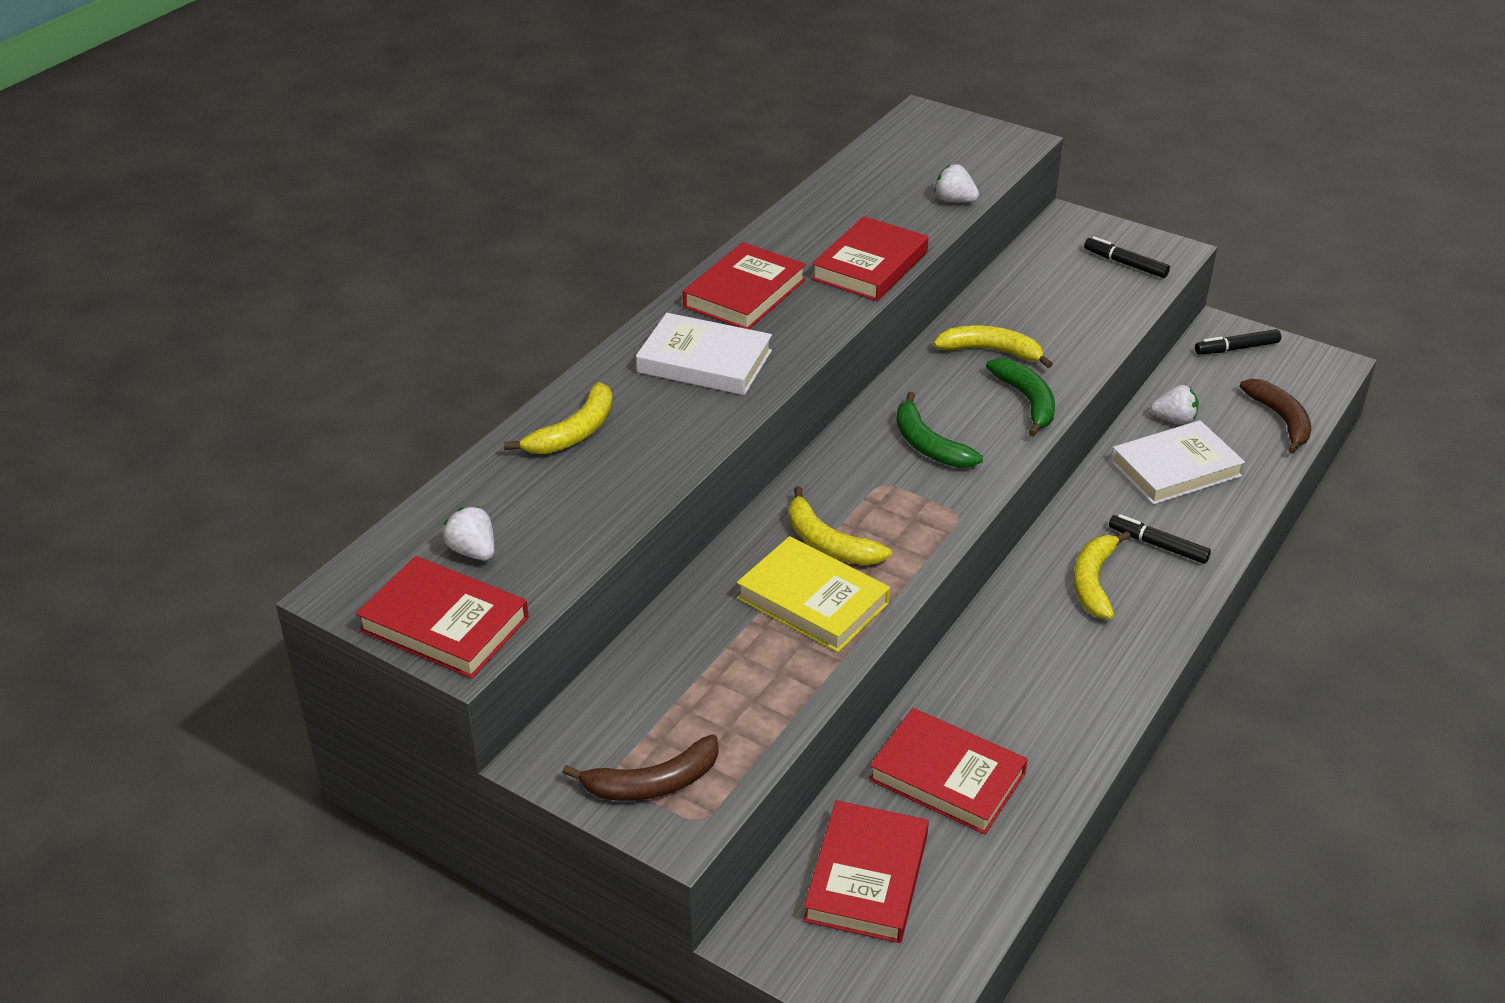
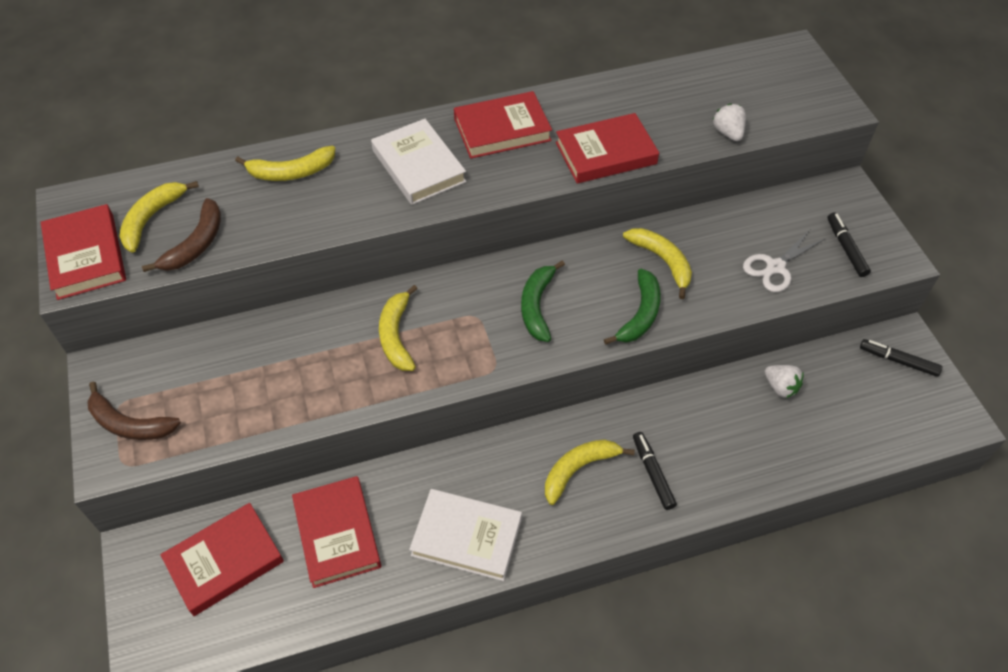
camera: 40 degrees right, 15 degrees up
(473, 551) = (152, 218): white strawberry -> yellow banana
(812, 600) = (341, 369): yellow book -> none
(1089, 306) = (775, 267): none -> white scissors
(1175, 469) = (735, 425): white book -> white book (466, 537)
(1281, 420) = (862, 439): brown banana -> brown banana (196, 244)

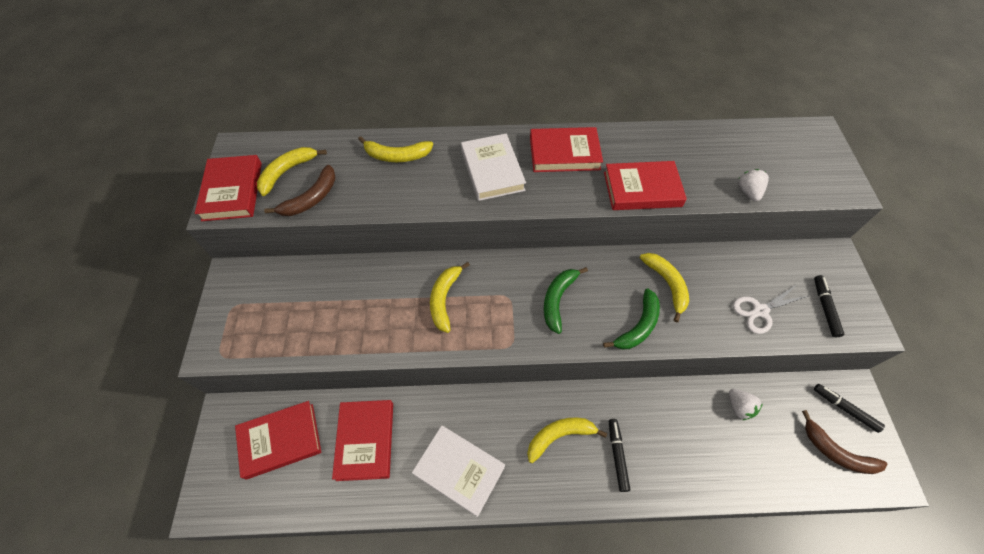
camera: 15 degrees right, 5 degrees up
(129, 424) = (235, 323): brown banana -> brown banana (836, 451)

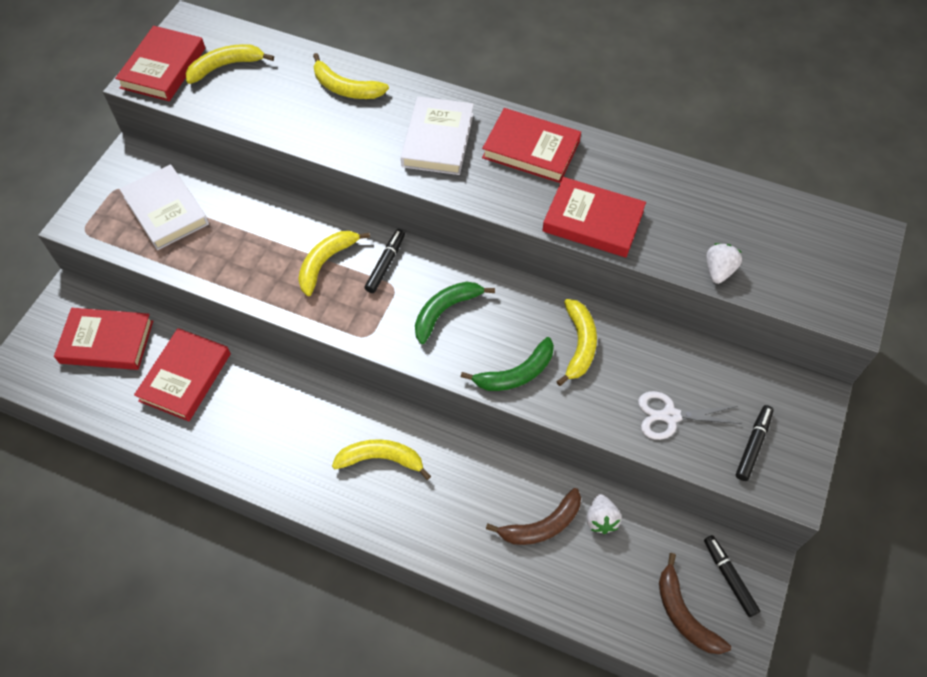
camera: 25 degrees right, 0 degrees up
(311, 198) = (234, 103): brown banana -> brown banana (541, 525)
(459, 470) = (260, 445): white book -> white book (166, 211)
(617, 455) = (430, 504): black marker -> black marker (385, 264)

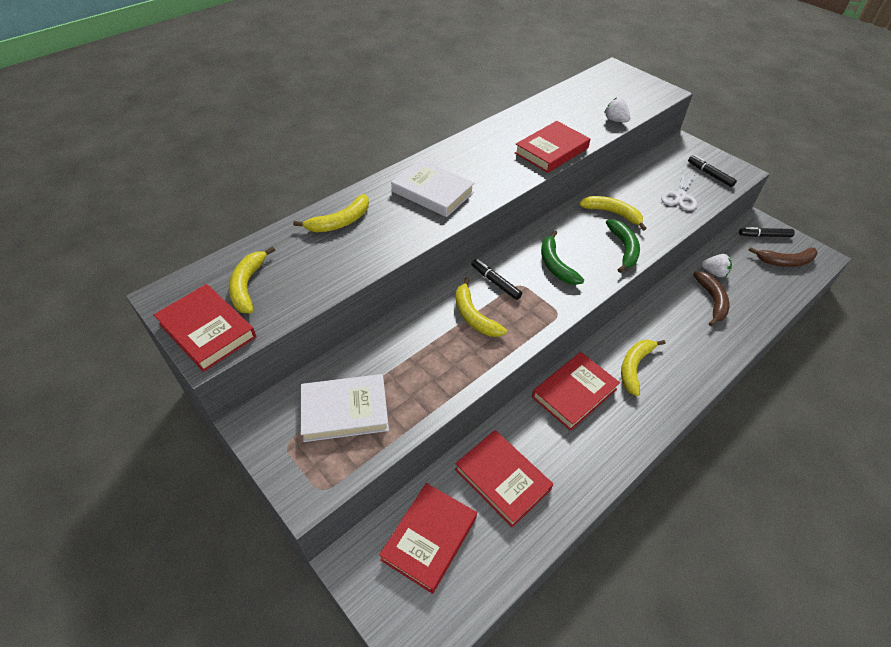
camera: 65 degrees left, 10 degrees down
(531, 149) = (473, 155): red book -> red book (574, 393)

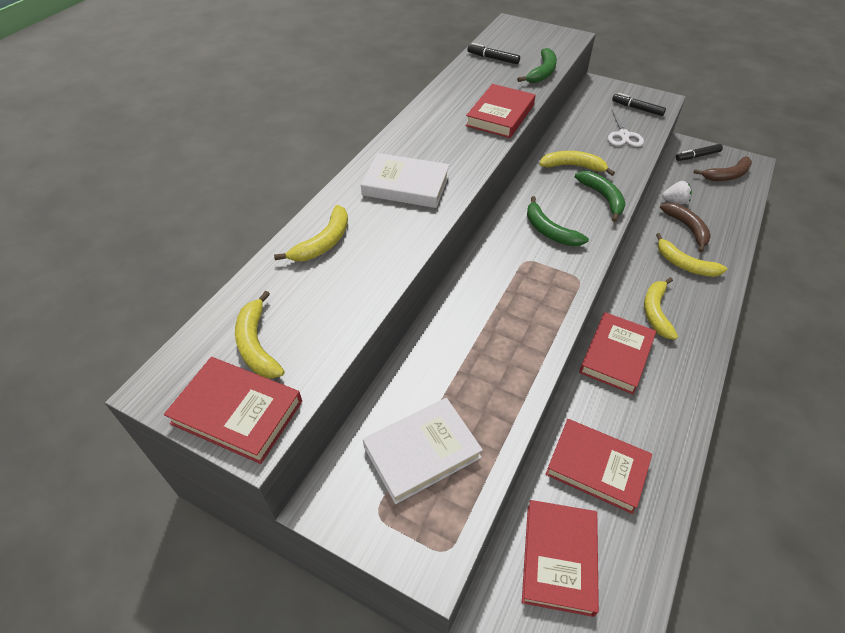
camera: 20 degrees left, 0 degrees up
(474, 316) = (499, 306): yellow banana -> yellow banana (684, 264)
(495, 282) = (501, 265): black marker -> black marker (493, 58)
(615, 120) = (542, 73): white strawberry -> green banana

